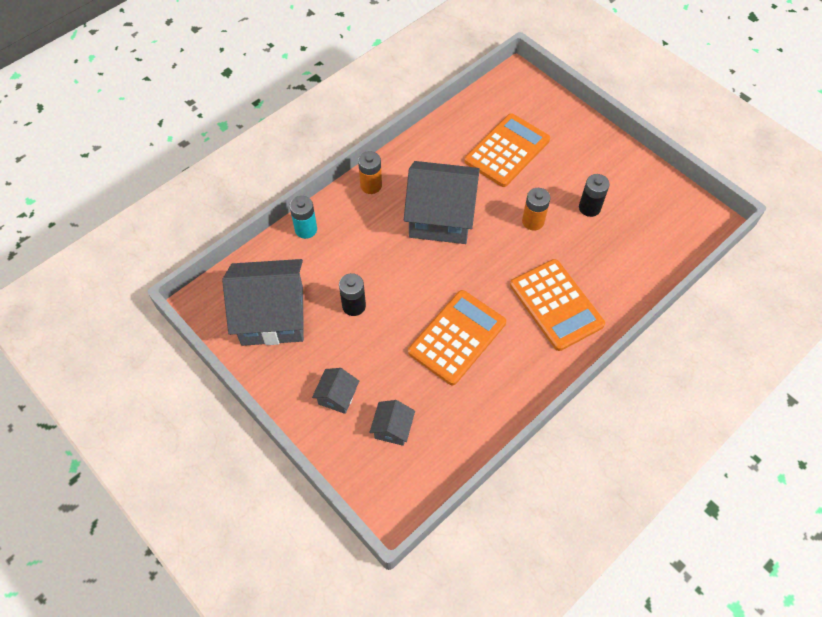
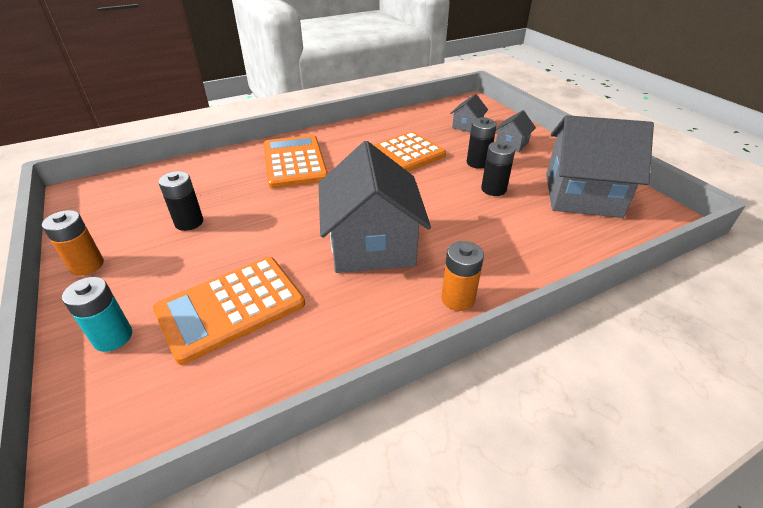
camera: 165 degrees left, 20 degrees down
(306, 229) = (555, 262): turquoise battery -> turquoise battery (113, 337)
(372, 347) = (478, 163): none -> black battery
(441, 217) = (371, 244): grey house -> grey house turned 60 degrees clockwise
(533, 221) = (264, 222): orange battery -> orange battery (87, 265)

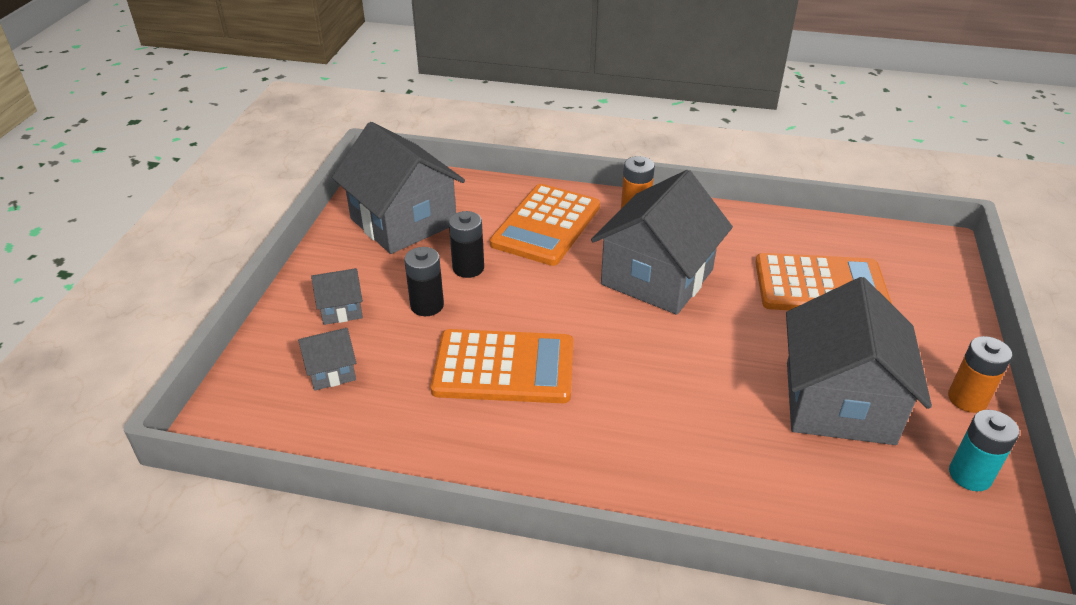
camera: 140 degrees left, 0 degrees up
(113, 337) = (929, 309): turquoise battery -> turquoise battery (970, 475)
(189, 222) = (839, 402): black battery -> grey house
(294, 162) = (646, 439): orange calculator -> orange calculator (546, 225)

